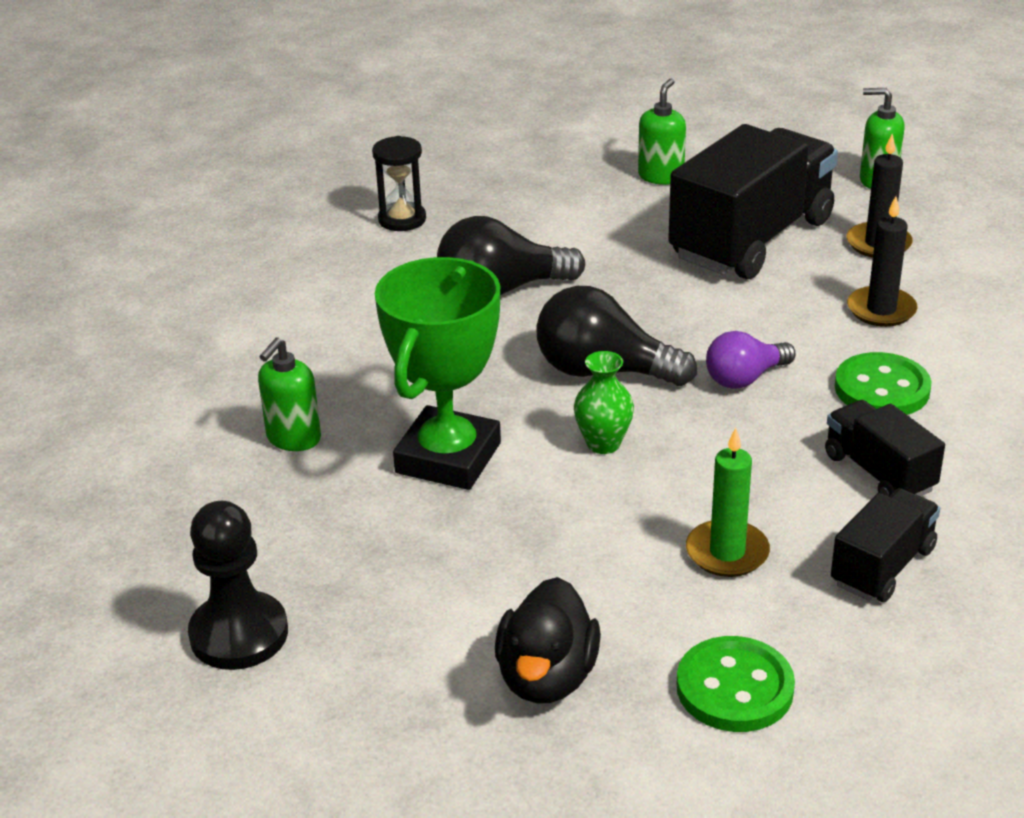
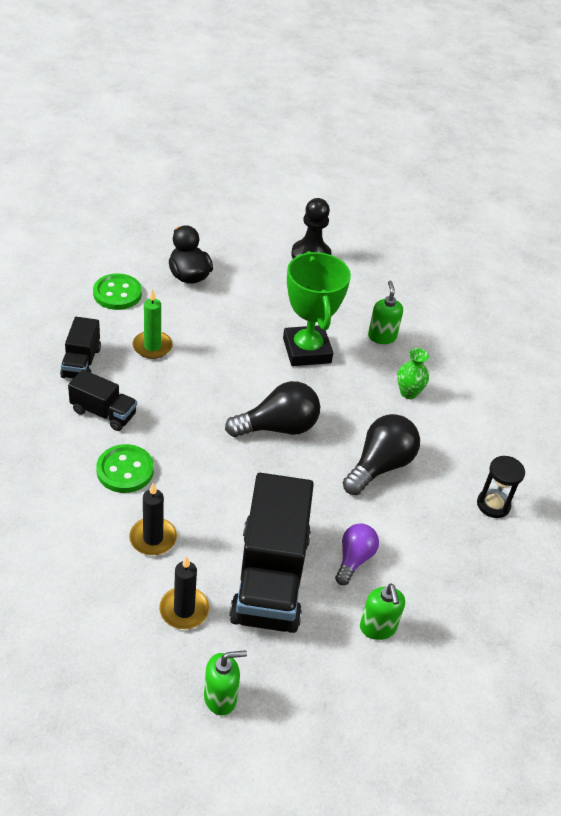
camera: 140 degrees right, 10 degrees up
(603, 444) = (244, 383): green vase -> green vase (408, 392)
(745, 378) = (202, 450): purple light bulb -> purple light bulb (354, 559)

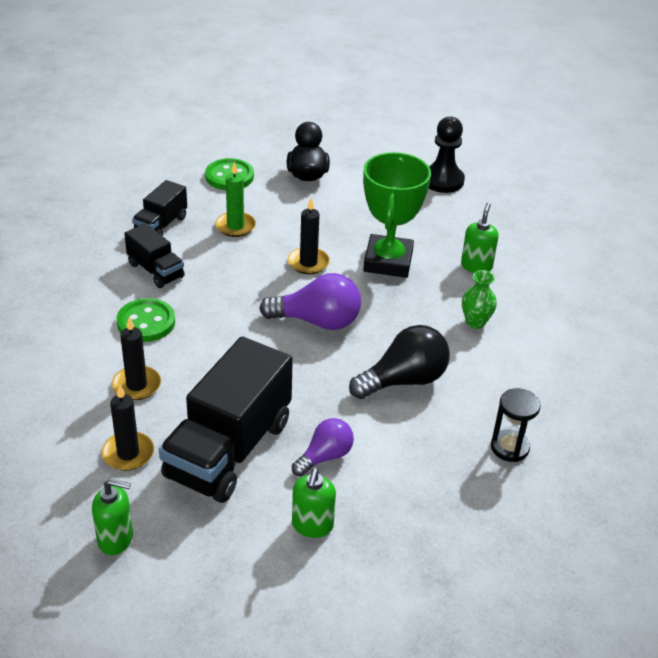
camera: 25 degrees right, 5 degrees down
(239, 369) = (308, 263): none -> black candle
(278, 427) = (317, 321): black light bulb -> purple light bulb

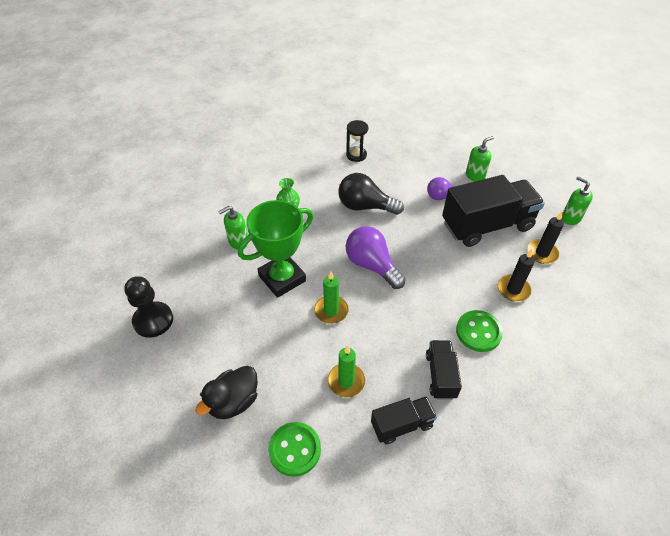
camera: 135 degrees left, 10 degrees up
(308, 263) = (331, 311): black candle -> green candle

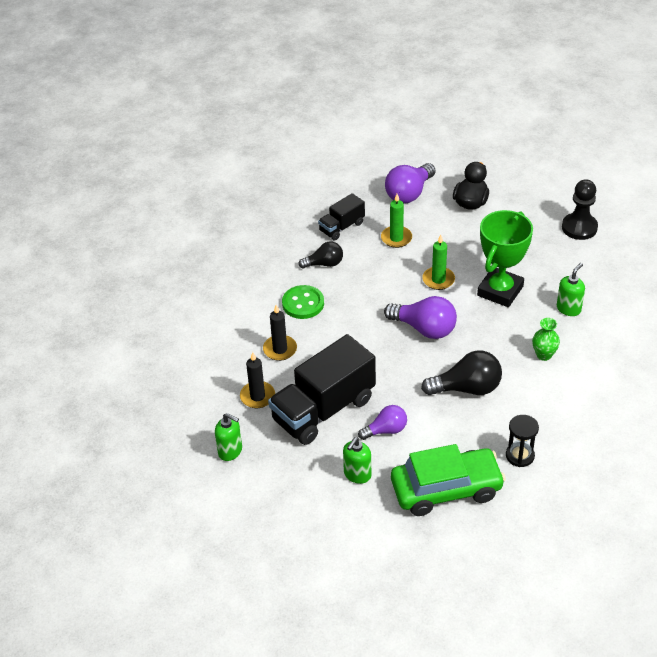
camera: 160 degrees right, 5 degrees down
(294, 449) = (409, 193): green button -> purple light bulb
(417, 151) = (446, 489): none -> green car
(440, 375) = (324, 264): black truck -> black light bulb

